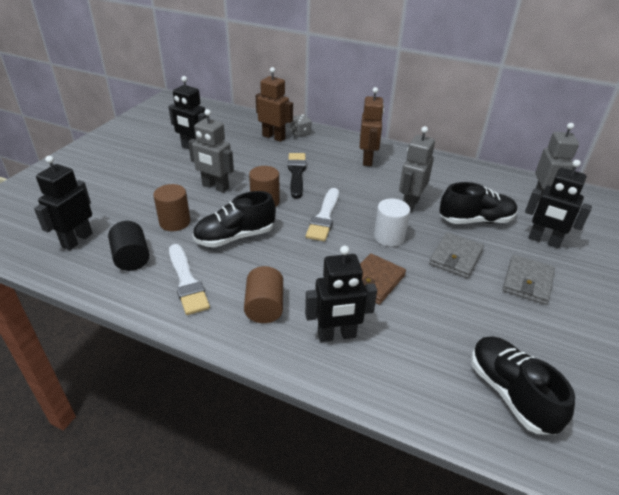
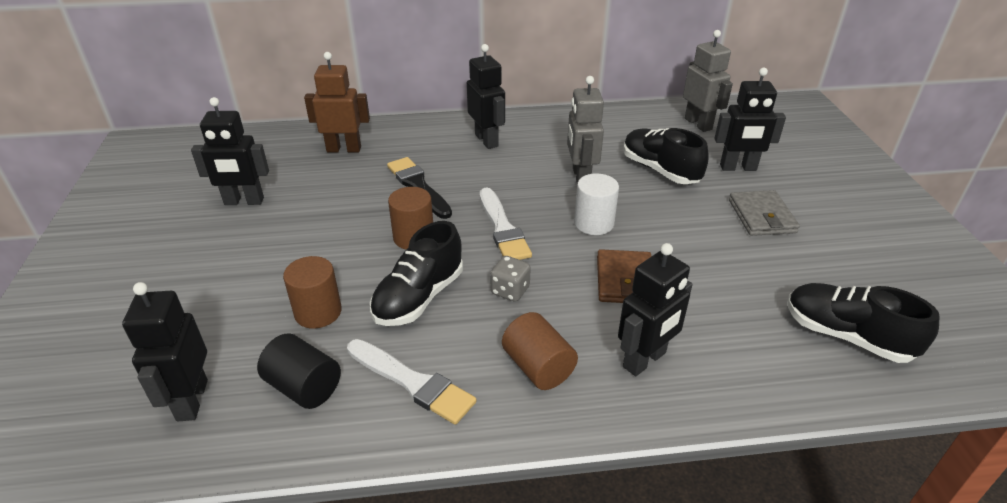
camera: 30 degrees left, 0 degrees up
(215, 187) = (328, 243): grey robot -> none
(300, 133) = (374, 133): grey dice -> grey dice (510, 290)
(367, 160) = (487, 140): brown robot -> black robot
(455, 257) = (678, 218): grey wallet -> none
(475, 220) = (660, 170): black shoe -> black shoe turned 90 degrees counterclockwise

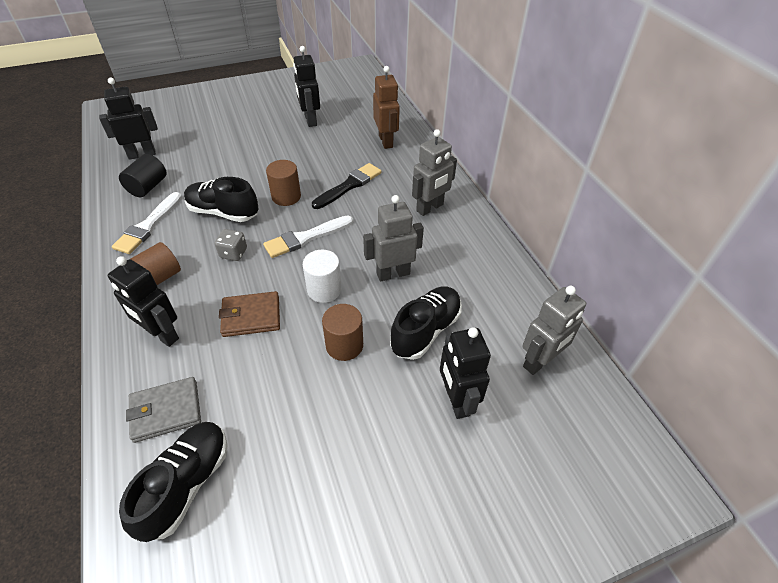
camera: 75 degrees right, 10 degrees up
(318, 312) = (208, 176): brown cylinder -> brown cylinder (344, 345)
(487, 140) = (430, 208): black robot -> grey robot
(761, 216) = (366, 420): grey wallet -> grey wallet (166, 411)

